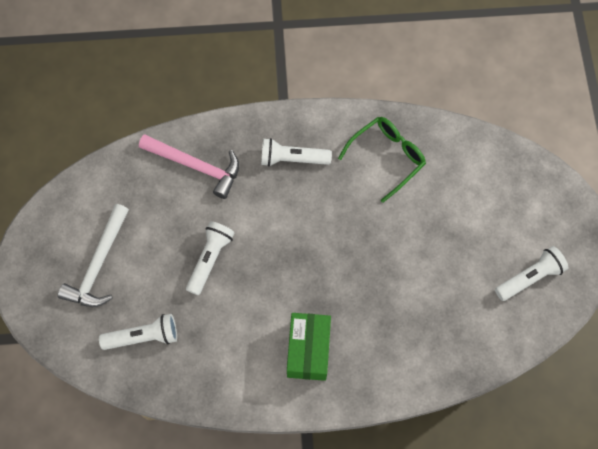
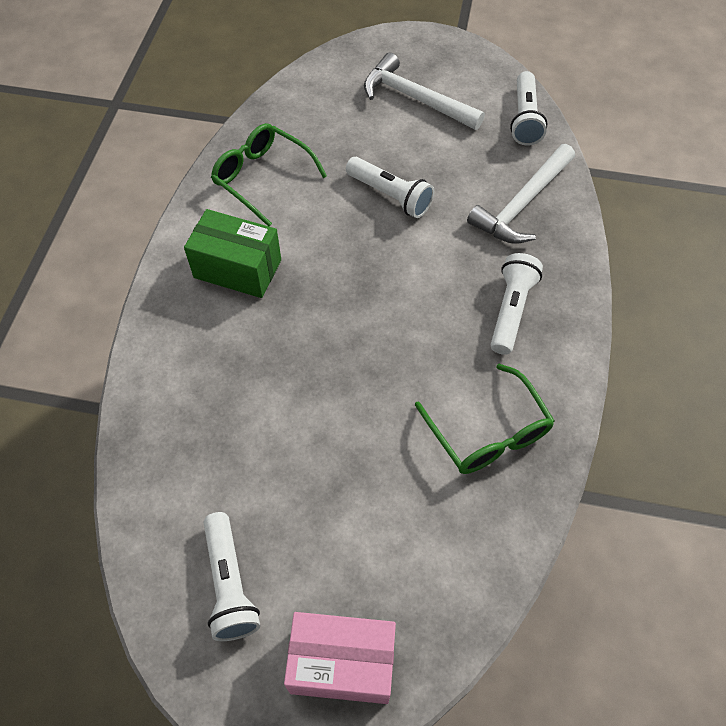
camera: 105 degrees right, 10 degrees down
(143, 337) = (317, 123): white flashlight -> white flashlight (524, 119)
(196, 166) = (522, 204): pink hammer -> white hammer
(215, 362) = (262, 178): none -> green glasses
(548, 205) = (342, 664): none -> pink box

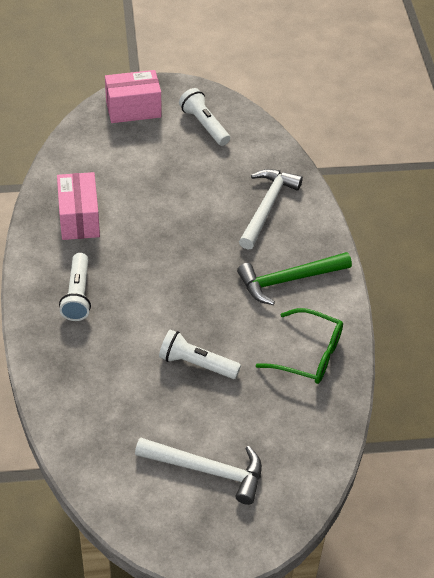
camera: 160 degrees right, 10 degrees down
(237, 268) = (288, 280): green box -> green hammer
(488, 433) = (79, 218): green glasses -> pink box
(522, 204) = (83, 382): white hammer -> white hammer (267, 207)
(524, 119) = (96, 473): white flashlight -> none

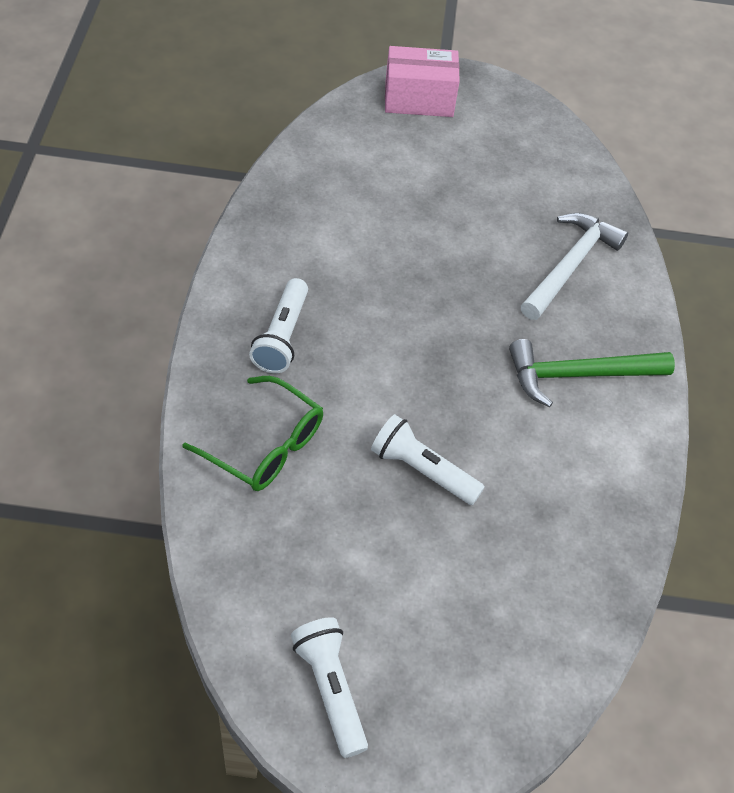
camera: 10 degrees right, 5 degrees up
(79, 218) = (311, 231): pink box -> none
(204, 125) = (508, 138): white flashlight -> white flashlight (330, 689)
(207, 470) = (401, 635): white hammer -> none
(309, 355) = (586, 491): green glasses -> green glasses (265, 446)

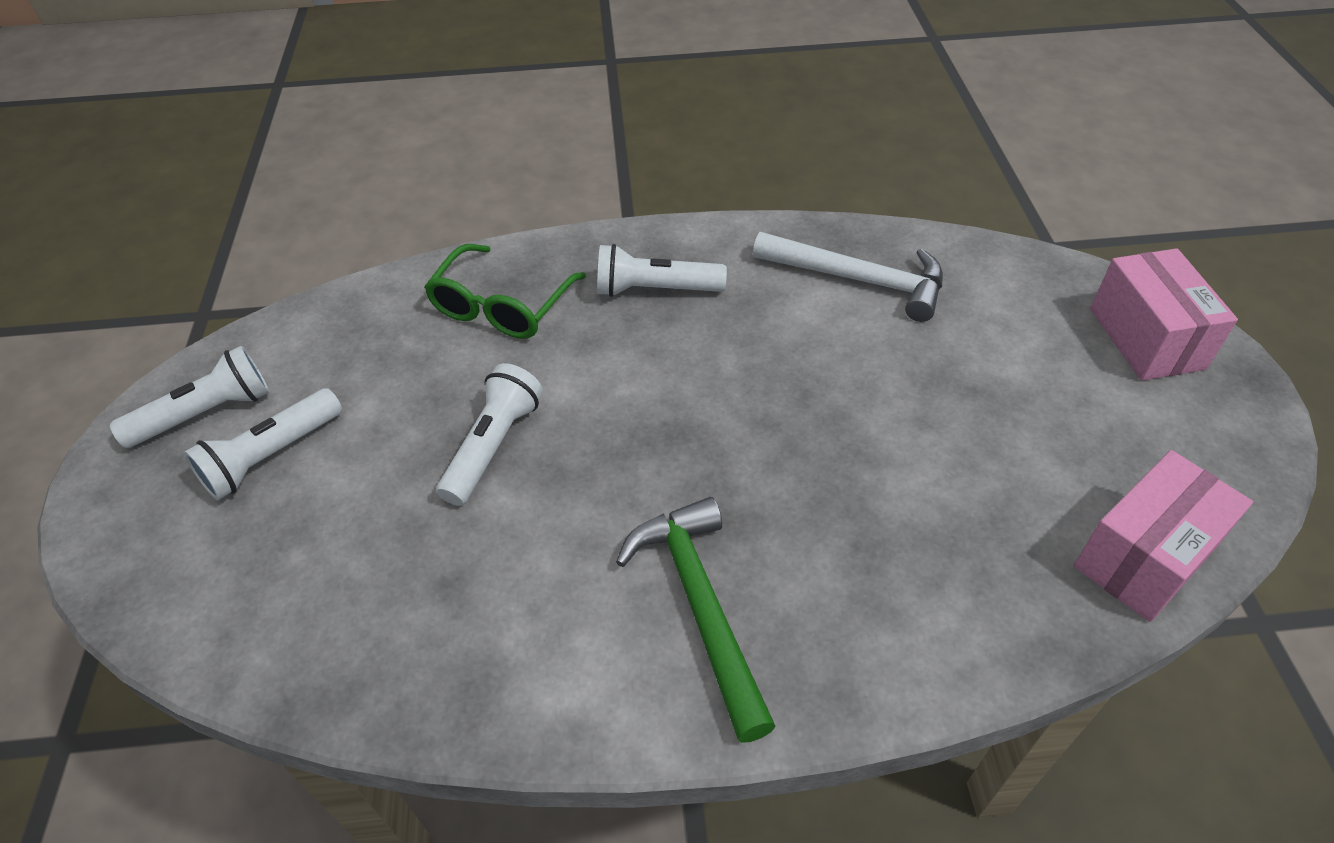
camera: 85 degrees right, 5 degrees down
(395, 632) = (271, 456): none -> white flashlight
(570, 265) = (919, 570): white hammer -> white hammer (859, 280)
(577, 170) = (1144, 557): none -> pink box

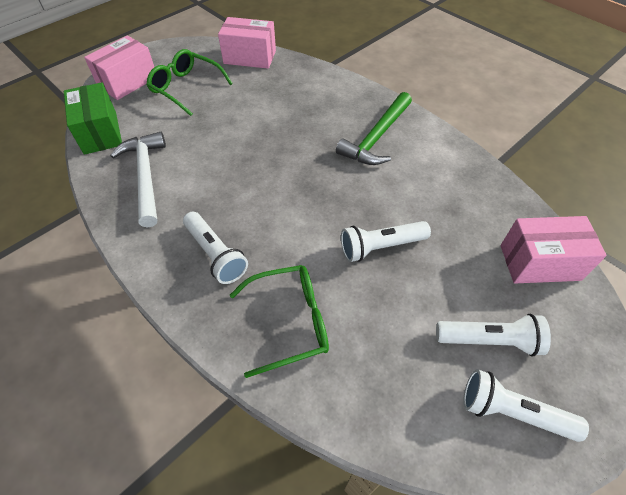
camera: 130 degrees left, 5 degrees up
(257, 613) = (539, 262): none -> pink box
(1004, 267) = (100, 132): none -> green box
(1076, 405) = (186, 88): none -> green glasses

